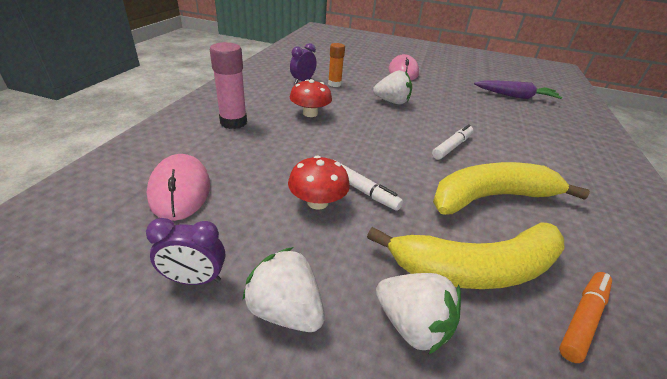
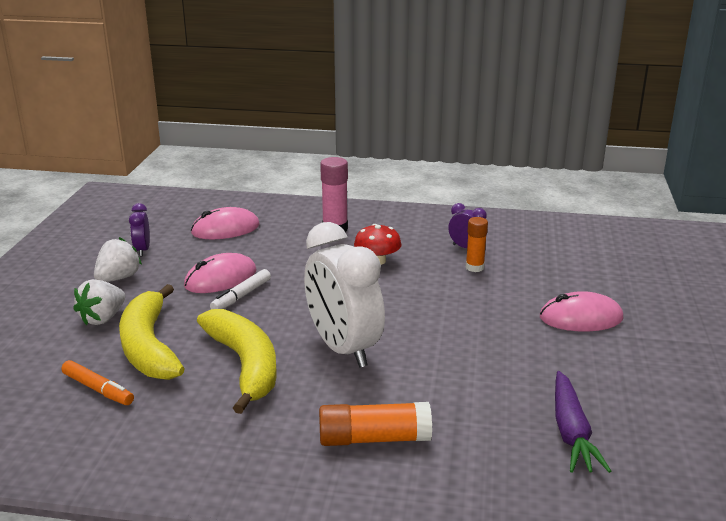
camera: 85 degrees right, 10 degrees down
(317, 202) = (220, 278): red mushroom -> pink mouse
(392, 102) = (447, 309): white strawberry -> none
(452, 147) = (343, 349): white marker -> white clock
(557, 150) = (374, 438): none -> orange glue stick

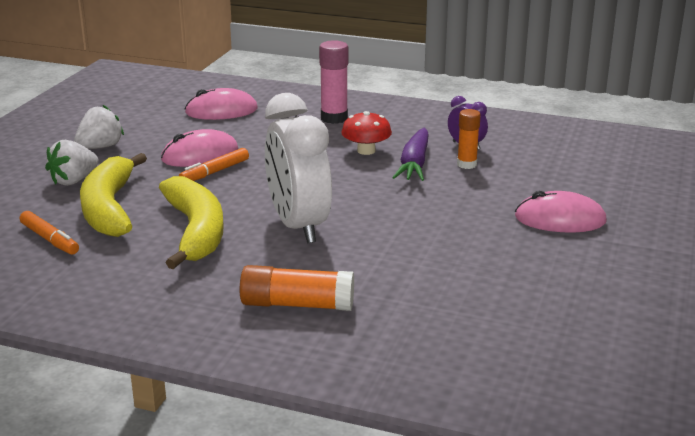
camera: 10 degrees right, 0 degrees up
(142, 250) = (132, 124): purple clock -> none
(241, 296) = (215, 172): white marker -> orange marker
(571, 432) = (499, 318): purple carrot -> purple carrot (414, 164)

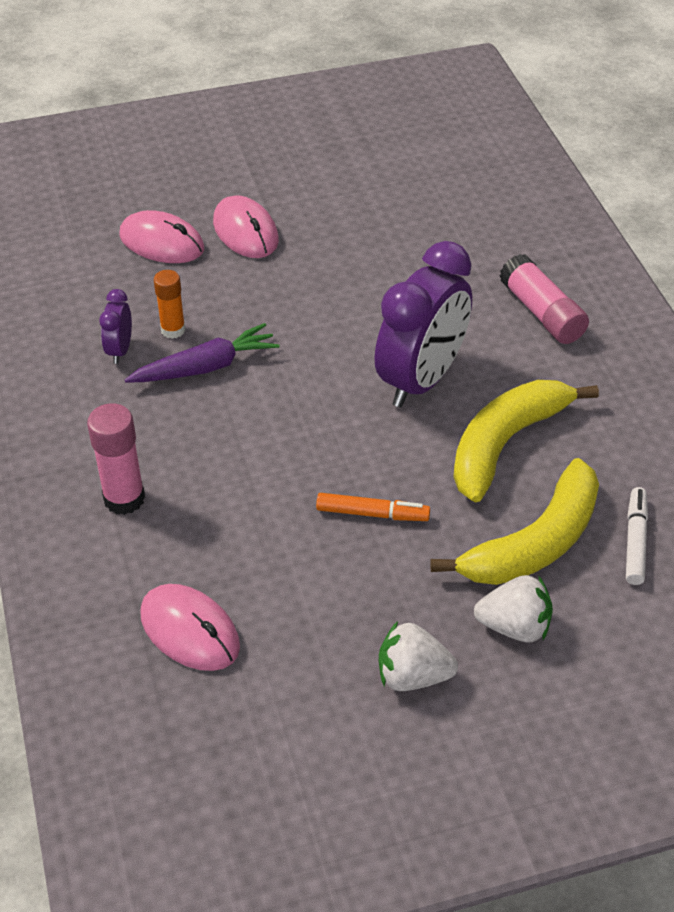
camera: 125 degrees left, 20 degrees up
(50, 239) = (635, 541): orange marker -> white marker
(200, 155) = (342, 557): pink mouse -> pink mouse (162, 242)
(297, 304) = (541, 313): orange glue stick -> pink glue stick
(298, 226) = (421, 380): white clock -> purple clock
(366, 151) = (202, 420): red mushroom -> none

